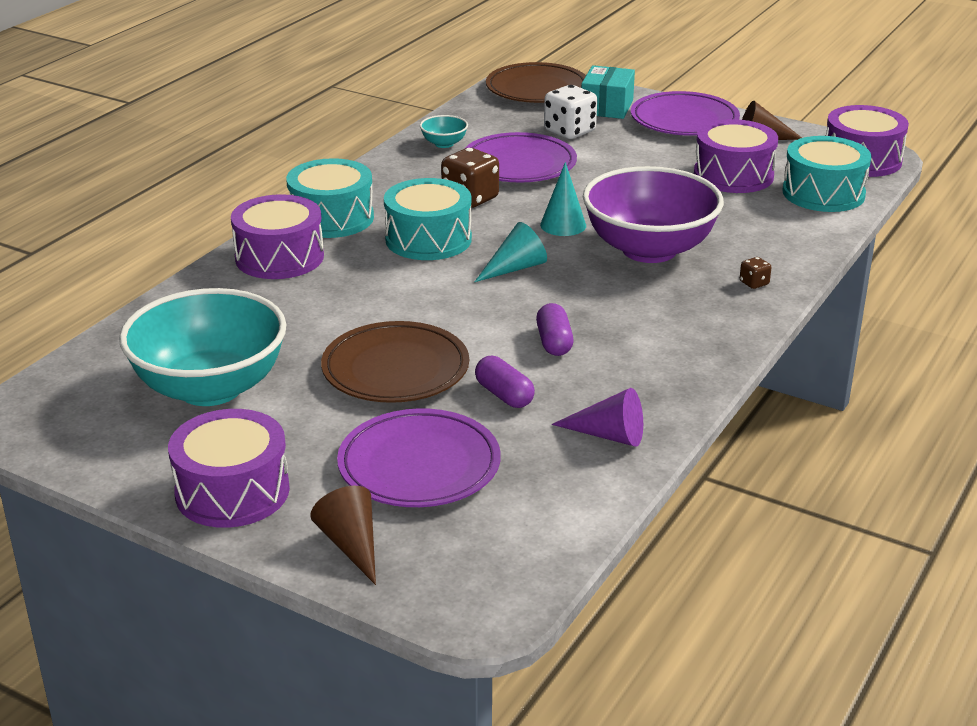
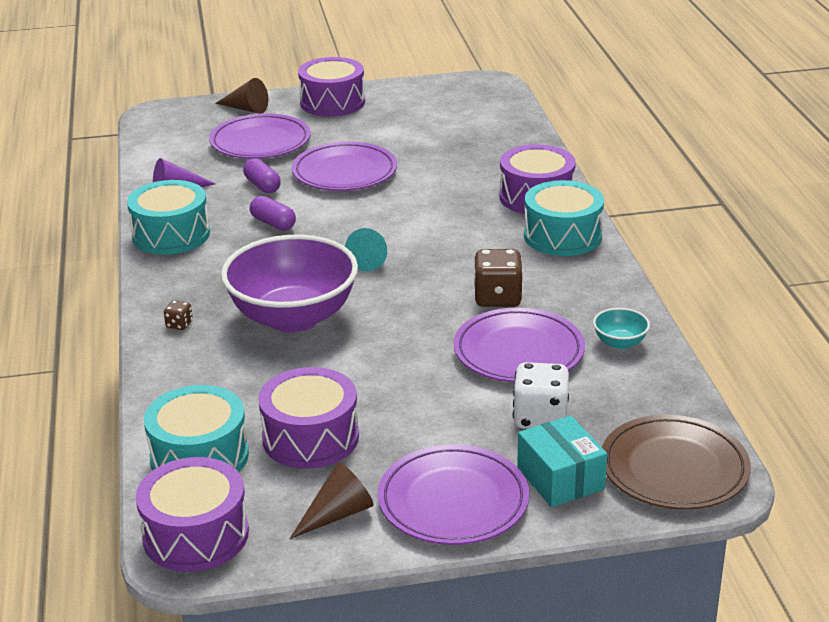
camera: 140 degrees right, 0 degrees up
(210, 388) = (425, 127): turquoise bowl -> none
(395, 369) = (344, 172): brown plate -> purple plate
(428, 239) = (467, 251): turquoise drum -> turquoise drum (171, 235)
(504, 395) = (262, 186): purple capsule -> purple capsule turned 45 degrees clockwise
(563, 225) = (389, 308): turquoise cone -> none

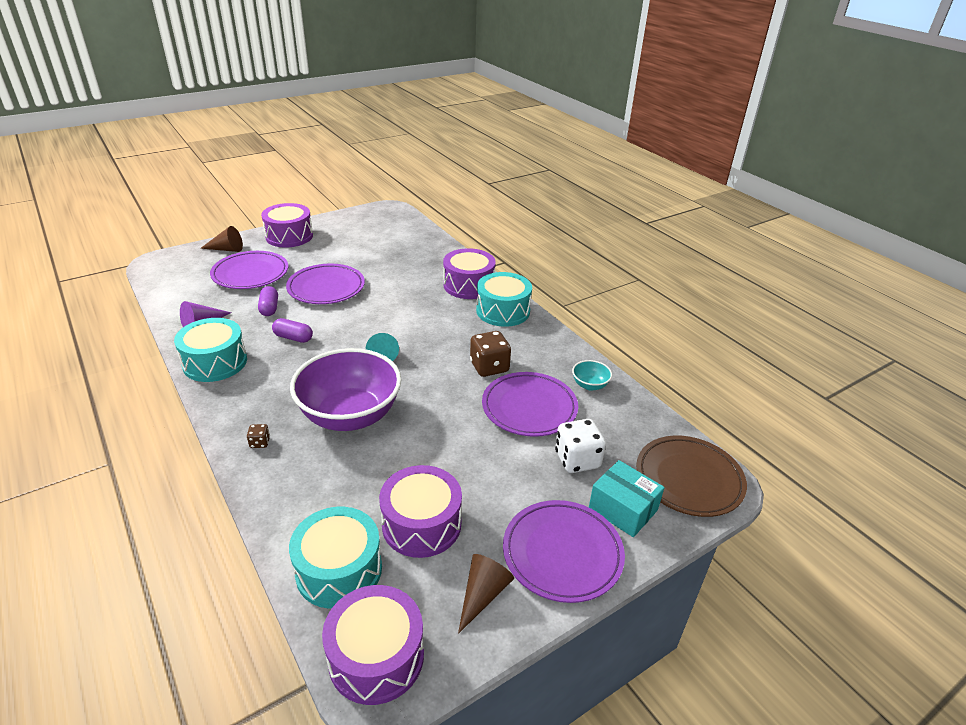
camera: 25 degrees left, 5 degrees up
(262, 186) = (269, 308): purple capsule -> purple capsule turned 45 degrees clockwise

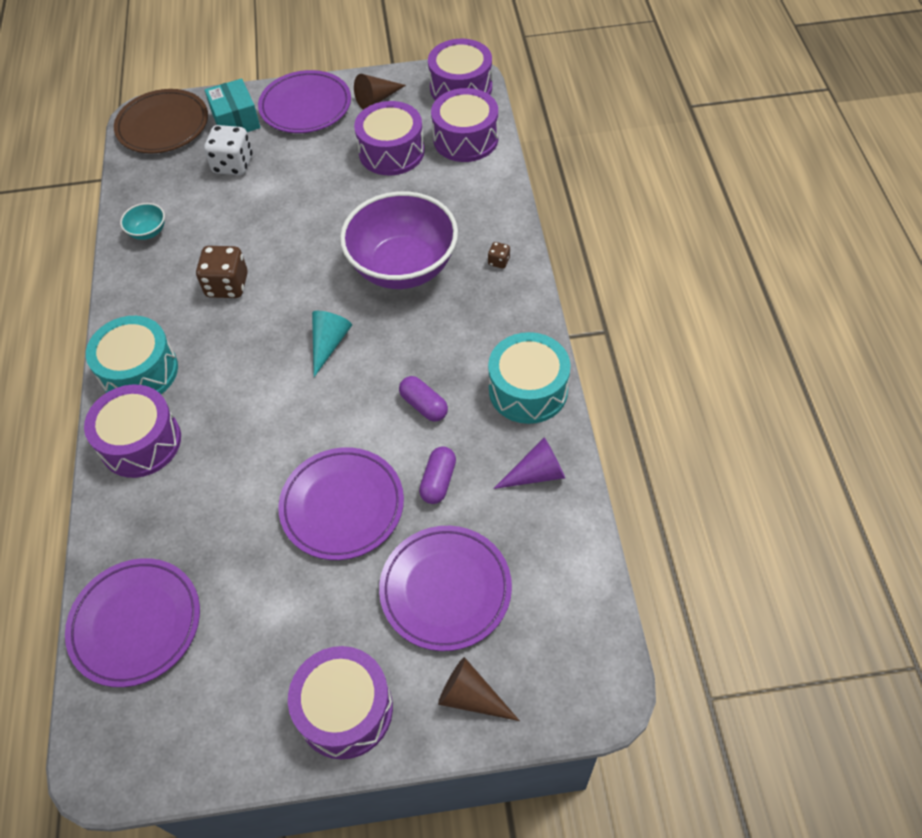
camera: 150 degrees left, 20 degrees up
(339, 570) = (465, 139): turquoise drum -> purple drum
(529, 407) = (228, 225): purple plate -> purple plate (136, 624)

